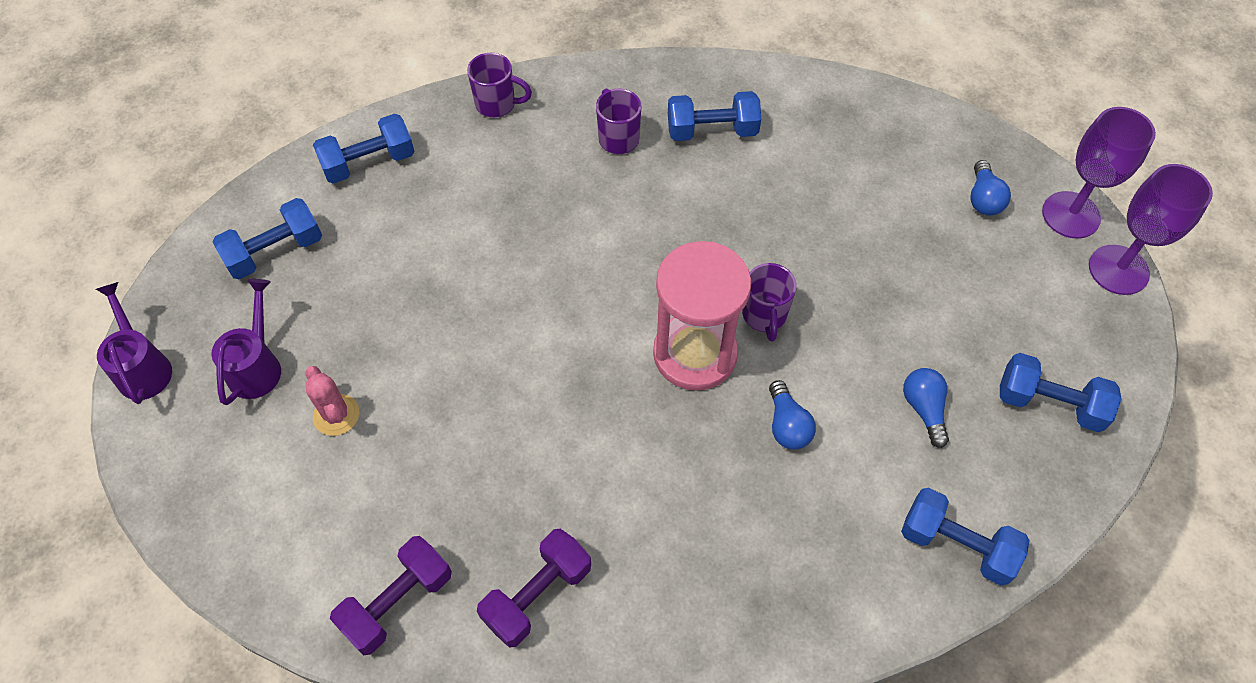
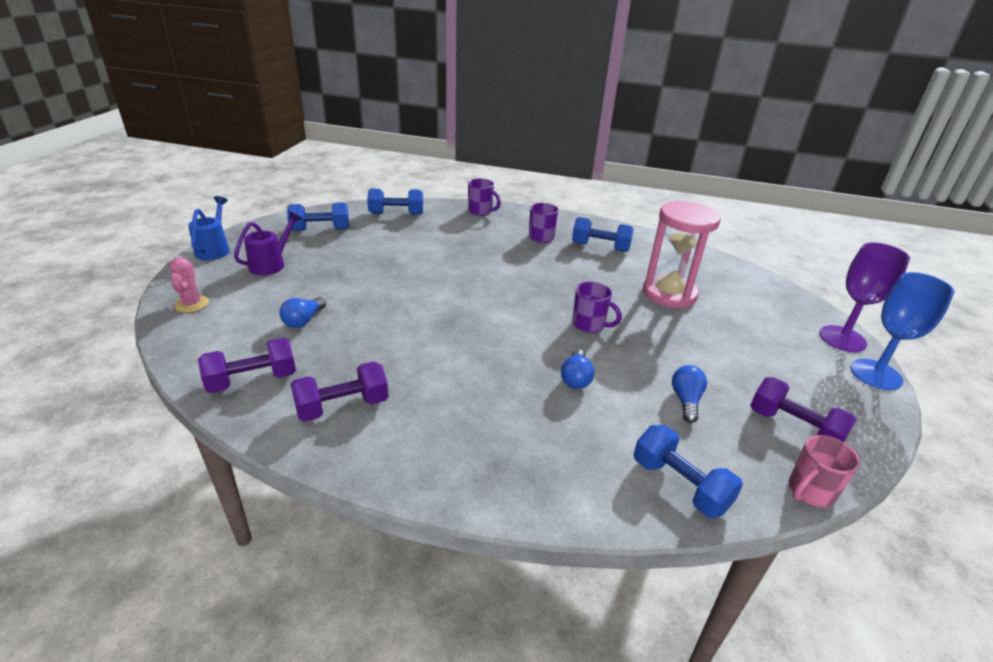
camera: 20 degrees right, 25 degrees down
(143, 367) = (214, 249): purple watering can -> blue watering can
(336, 415) = (294, 293): pink cactus -> pink cactus (192, 304)
(695, 354) = (531, 328): pink hourglass -> pink hourglass (669, 294)
(764, 316) = (589, 325): purple mug -> purple mug turned 75 degrees counterclockwise
(983, 199) = (775, 315): blue light bulb -> blue light bulb (303, 320)
(1049, 403) = (794, 428): blue dumbbell -> purple dumbbell
(1084, 496) = (809, 492): none -> pink mug
(1118, 270) = (876, 374): purple goblet -> blue goblet

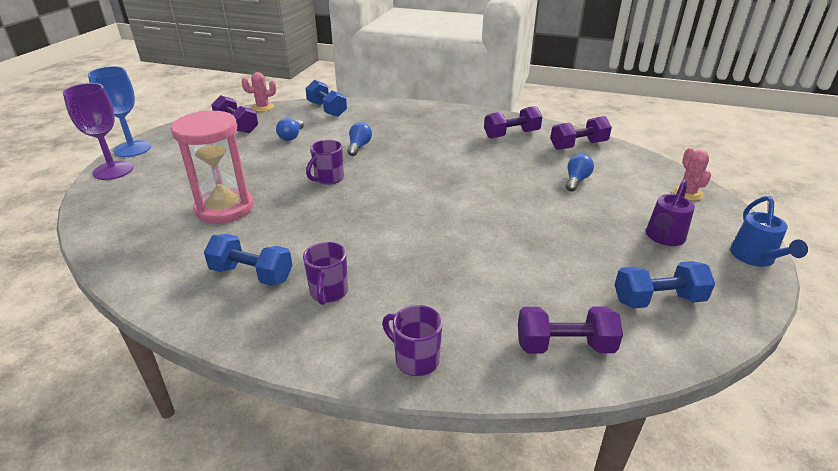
camera: 175 degrees left, 0 degrees up
(396, 214) = (564, 345): blue dumbbell -> purple dumbbell
(589, 325) = (328, 179): purple mug -> purple mug turned 90 degrees counterclockwise
(809, 492) = (263, 107): pink mug -> pink cactus

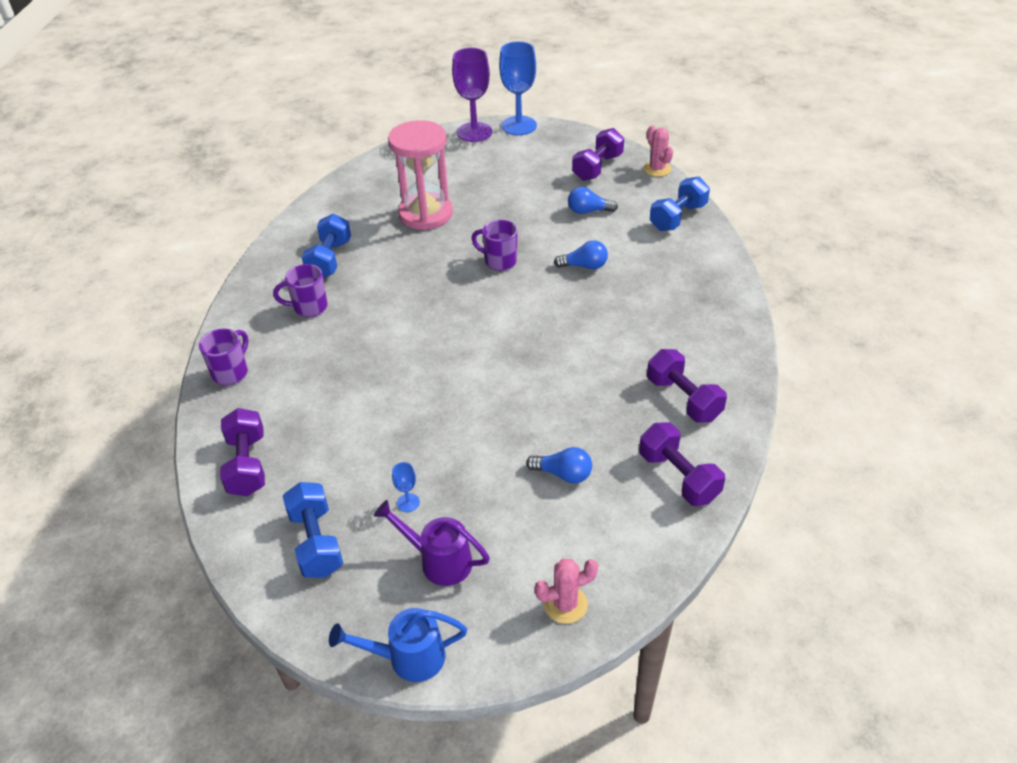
camera: 80 degrees right, 10 degrees up
(608, 247) = (408, 502): none -> blue goblet

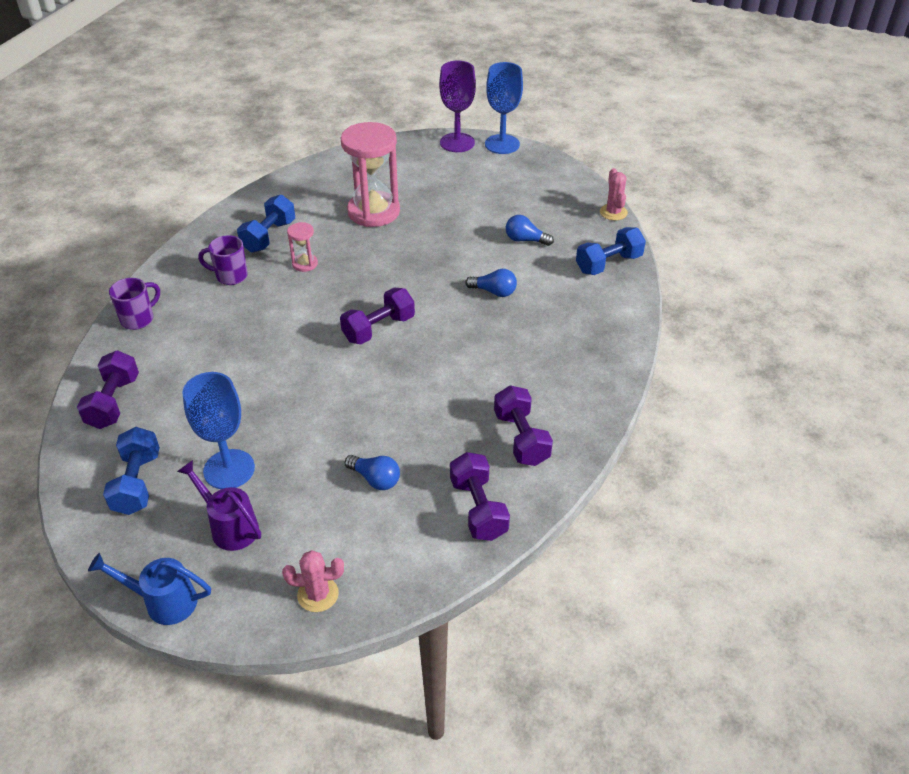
camera: 15 degrees right, 0 degrees up
(381, 279) = (305, 264): none -> pink hourglass
(408, 502) = (229, 469): blue goblet -> blue goblet, size x2.41
(499, 261) = (418, 270): purple mug -> none
(597, 167) = (556, 199): purple dumbbell -> purple dumbbell (378, 328)

